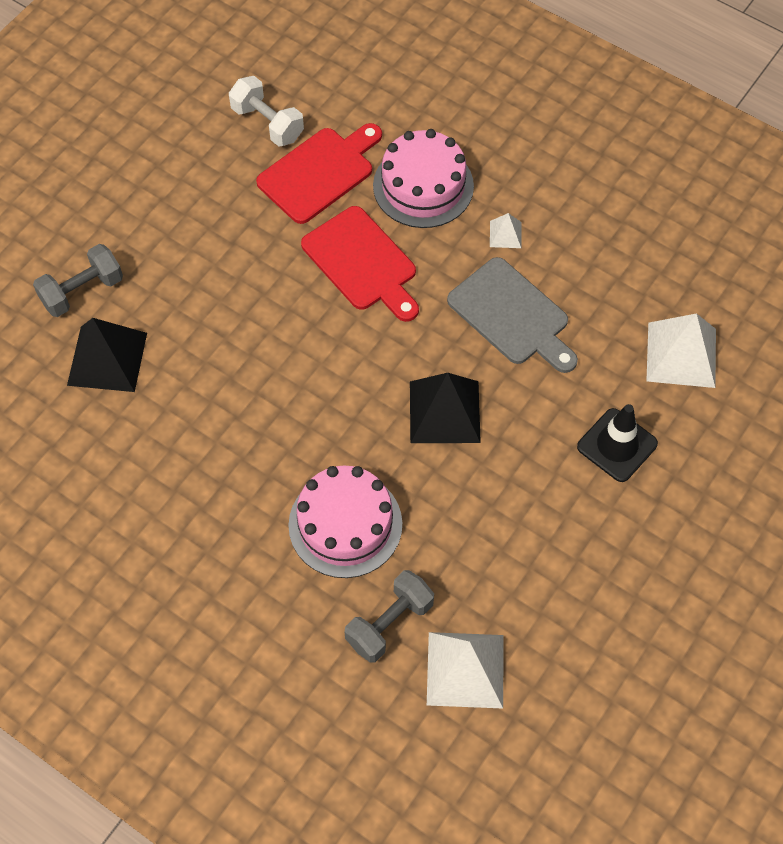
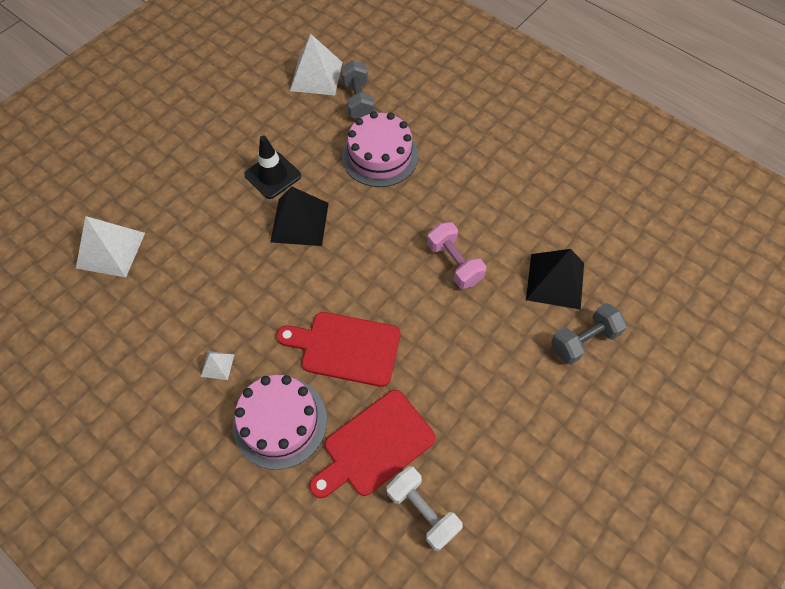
camera: 175 degrees left, 0 degrees up
(235, 371) = (454, 263): none -> pink dumbbell
(362, 263) = (346, 347): red cutting board -> red cutting board turned 45 degrees counterclockwise
(389, 623) = (358, 101): grey dumbbell -> grey dumbbell turned 60 degrees counterclockwise
(512, 315) = (231, 291): grey cutting board -> none
(617, 445) = (183, 190): black traffic cone -> black traffic cone (273, 175)

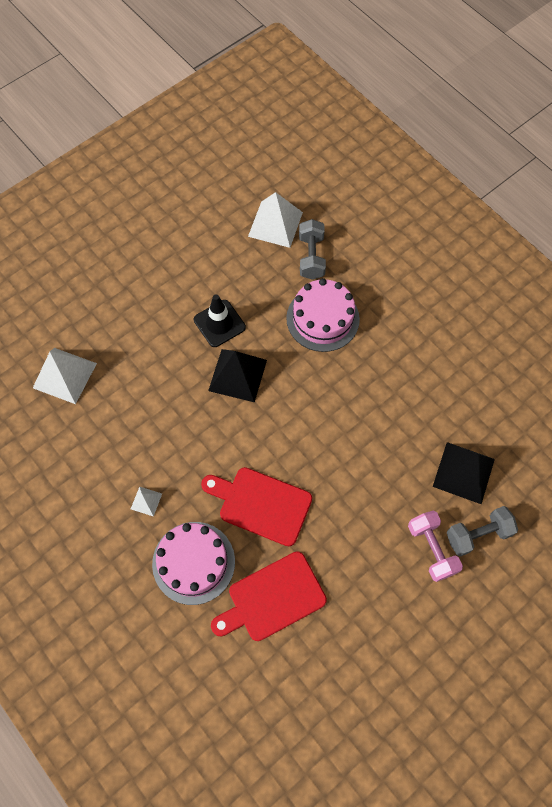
camera: 10 degrees right, 5 degrees up
(422, 511) = (304, 663): white dumbbell -> none
(454, 263) = (373, 439): pink dumbbell -> pink dumbbell (431, 549)

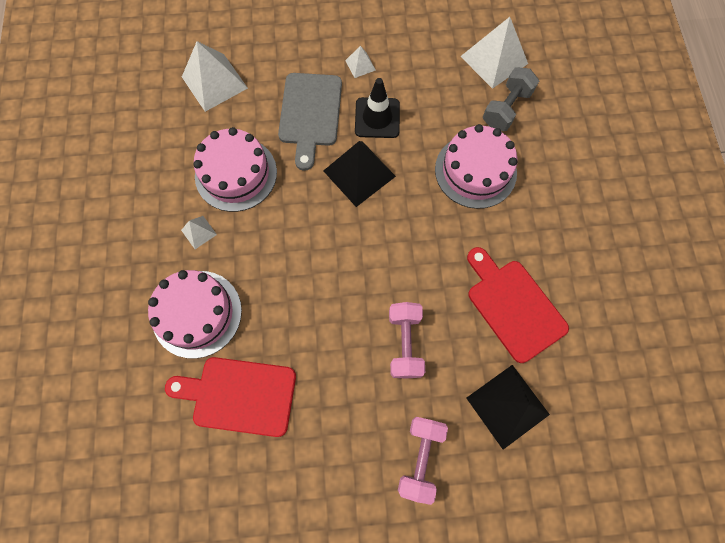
camera: 35 degrees right, 5 degrees up
(140, 437) = (236, 174): none -> pink cake
(164, 353) = (310, 114): none -> grey cutting board
(175, 289) = (360, 65): none -> white pyramid
(261, 504) = (293, 303): red cutting board -> red cutting board (513, 306)
(363, 478) = (405, 343): none -> pink dumbbell
(478, 534) = (477, 477): grey dumbbell -> none

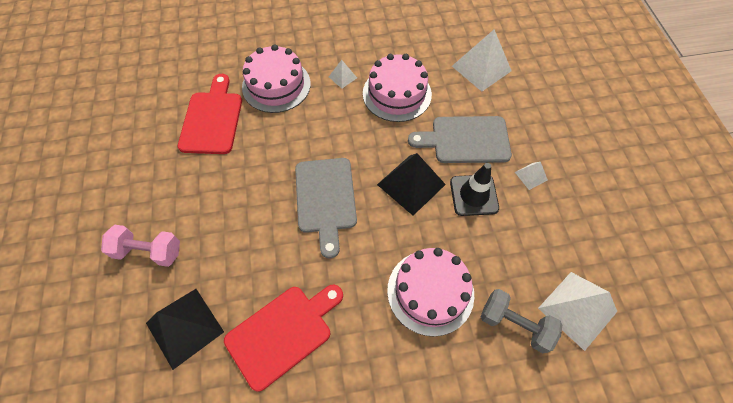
camera: 85 degrees right, 10 degrees down
(369, 260) = (325, 199): none -> grey cutting board
(405, 343) = (248, 233): pink dumbbell -> none

